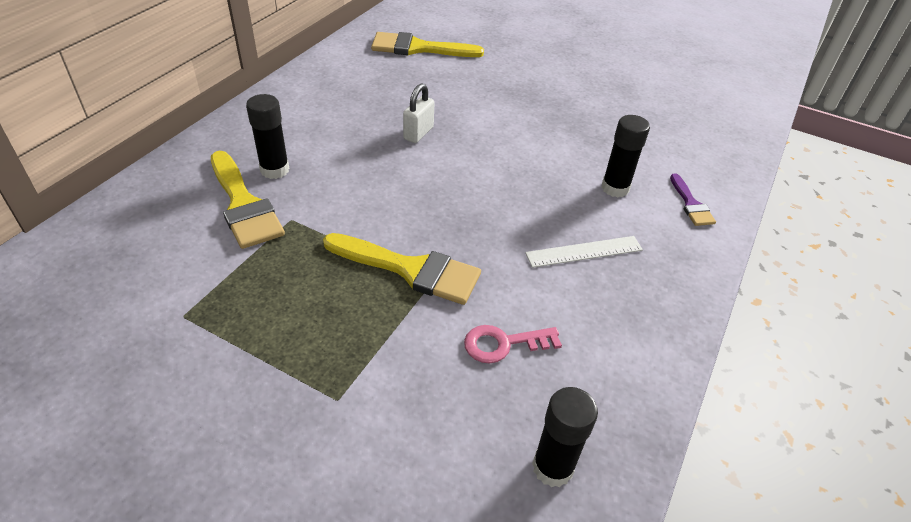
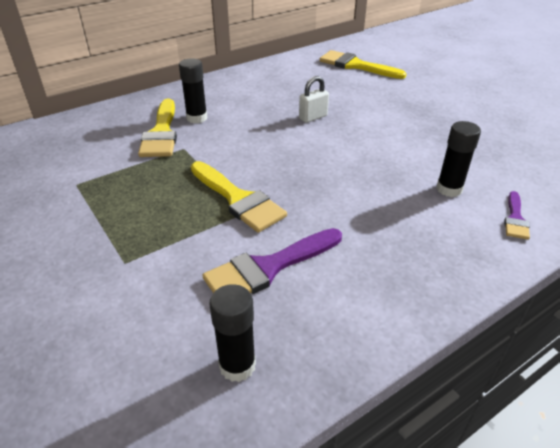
camera: 30 degrees right, 5 degrees down
(504, 344) = (268, 268): pink key -> purple brush
(584, 252) = (385, 226): white ruler -> none

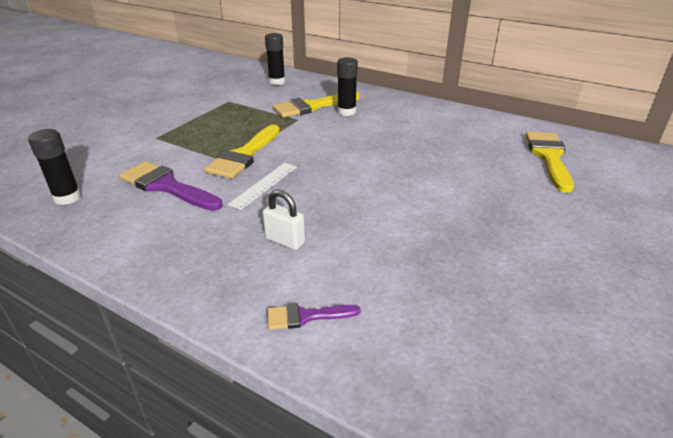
camera: 65 degrees right, 5 degrees down
(311, 199) = (264, 185): none -> white ruler
(313, 117) = (402, 157): white padlock -> white padlock (285, 241)
(449, 189) = (334, 259): black glue stick -> black glue stick (277, 82)

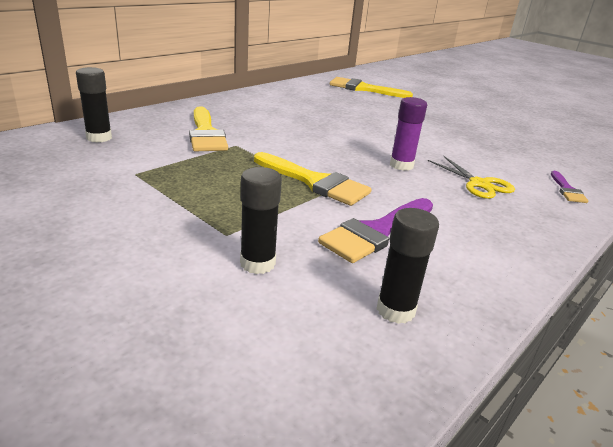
camera: 80 degrees left, 5 degrees down
(264, 185) = (384, 180): white ruler -> none
(285, 241) = (479, 184): white padlock -> yellow scissors
(306, 192) = (401, 165): none -> purple glue stick
(346, 112) = (236, 123): black glue stick -> black glue stick (257, 263)

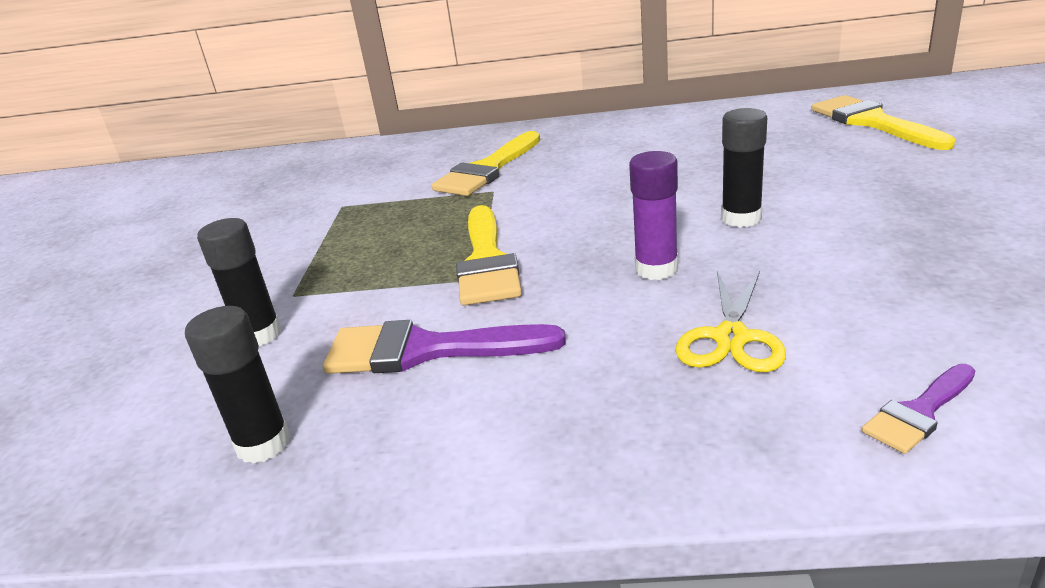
camera: 55 degrees right, 0 degrees up
(99, 138) = (382, 159): black glue stick -> black glue stick (741, 218)

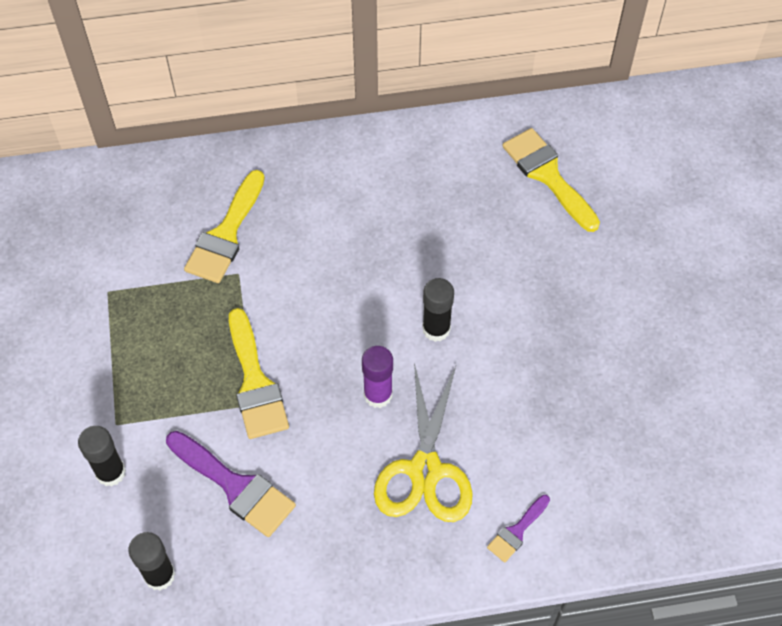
camera: 15 degrees left, 30 degrees up
(426, 350) = (235, 486): purple brush -> purple brush turned 135 degrees counterclockwise
(731, 338) = (425, 470): yellow scissors -> yellow scissors, size x1.57

